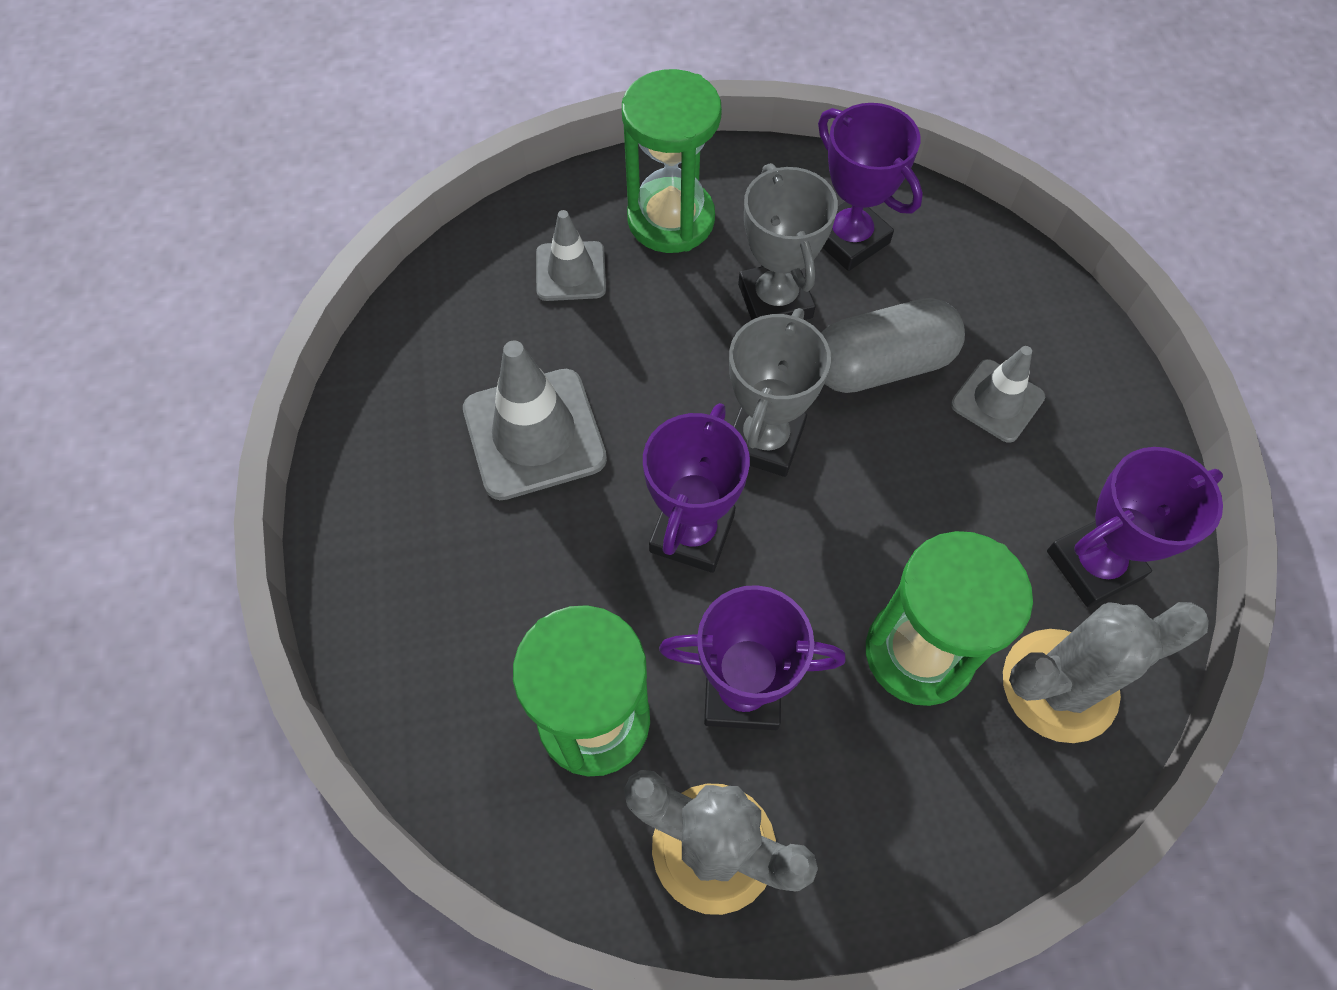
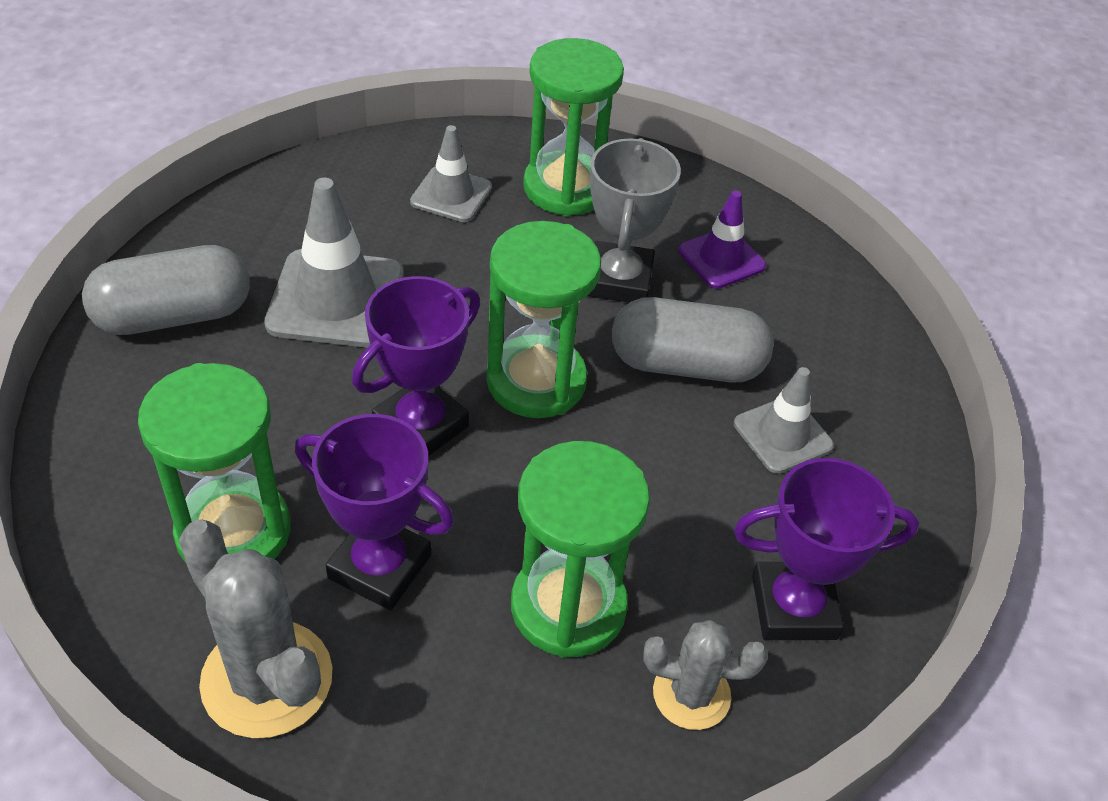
camera: 20 degrees right, 15 degrees down
(394, 521) = (174, 316): none -> grey capsule
(764, 441) = (536, 381): grey trophy -> green hourglass
(849, 239) = (721, 259): purple trophy -> purple traffic cone
(1059, 685) = (691, 694): grey cactus -> grey cactus, size x0.61

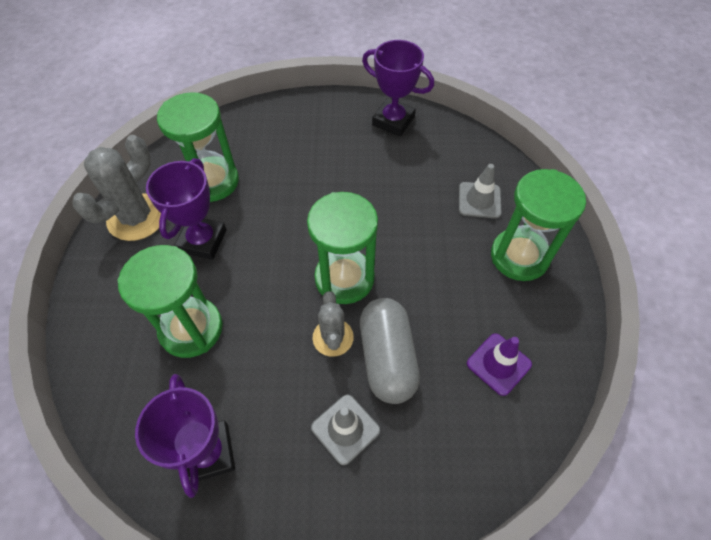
camera: 80 degrees right, 10 degrees up
(174, 316) = (334, 119): grey capsule -> none
(336, 299) = (371, 174): grey traffic cone -> none
(420, 425) = (295, 233): purple trophy -> purple trophy (393, 121)
(619, 280) = (447, 304): grey trophy -> none
(691, 694) = (143, 402): grey cactus -> grey cactus (333, 337)

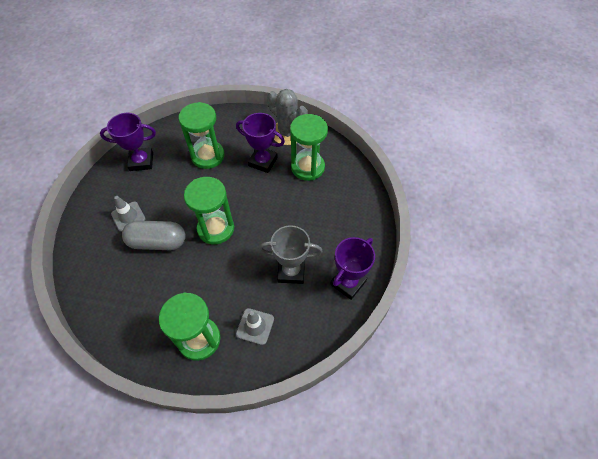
camera: 100 degrees right, 0 degrees up
(333, 337) = (180, 217): grey cactus -> none
(393, 176) = (291, 271): none -> grey trophy
(498, 364) = (131, 301): purple traffic cone -> none

